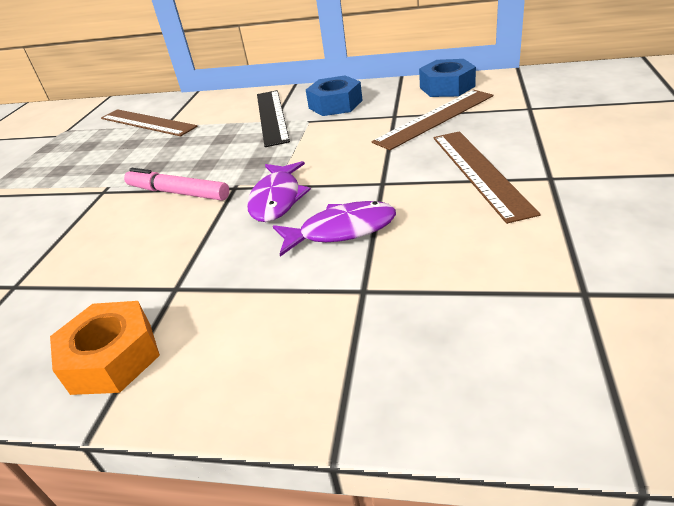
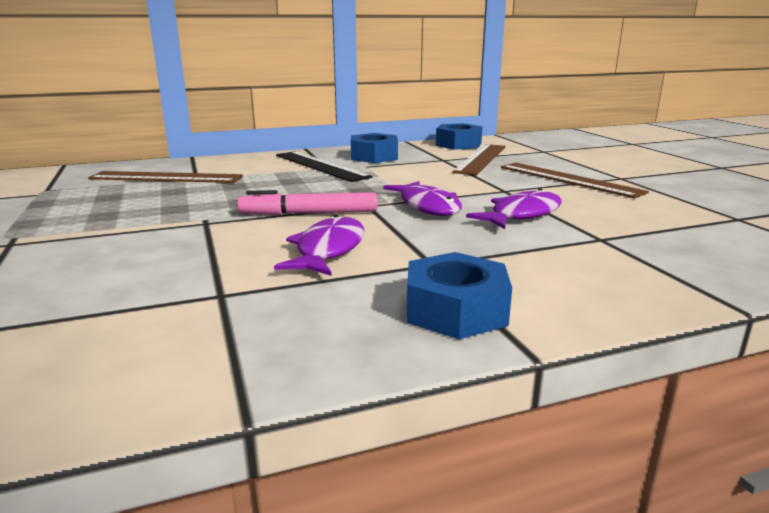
camera: 35 degrees left, 15 degrees down
(112, 357) = (455, 310): orange nut -> blue nut
(130, 249) = (328, 250): none -> purple fish

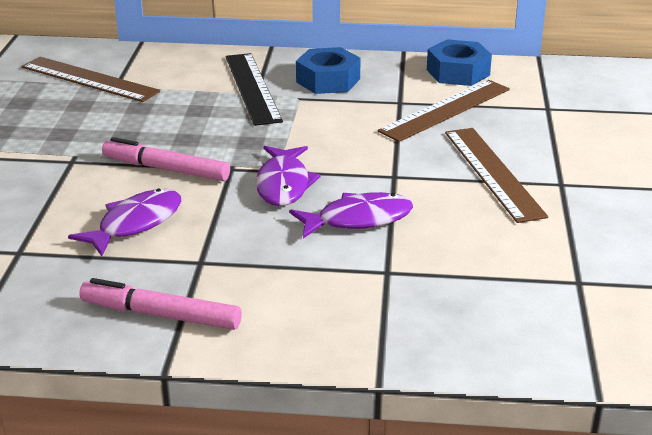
camera: 25 degrees right, 10 degrees up
(455, 310) = (161, 315): blue nut -> pink marker

